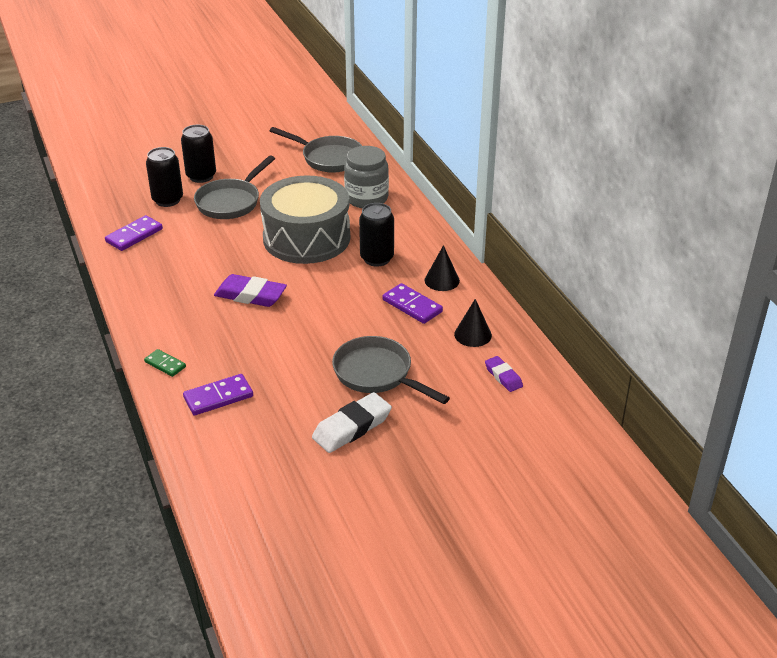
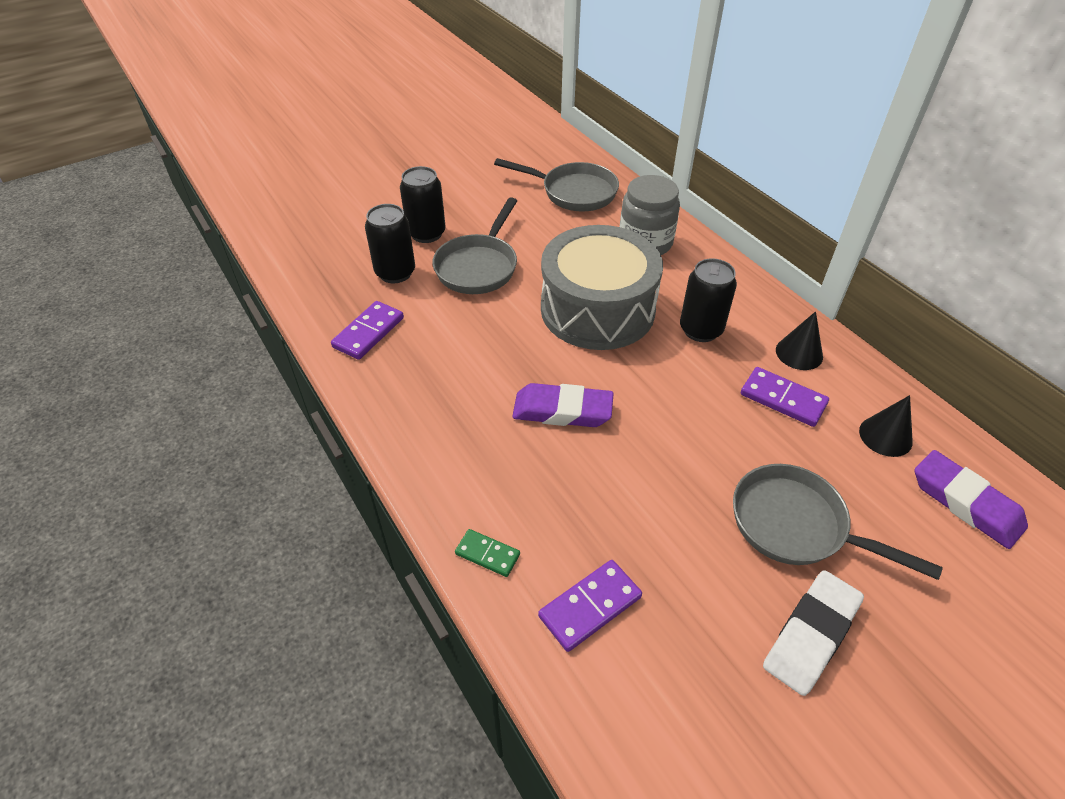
camera: 10 degrees left, 10 degrees up
(503, 376) = (965, 503): purple eraser -> purple eraser, size x1.71

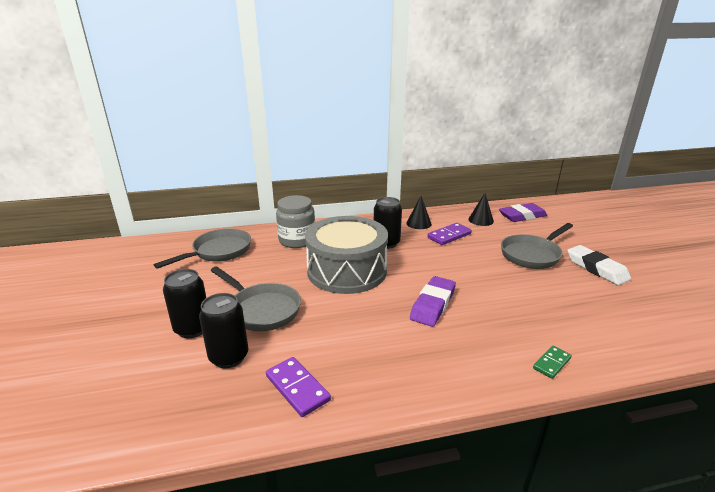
camera: 70 degrees left, 20 degrees down
(590, 606) = (589, 329): purple domino -> none

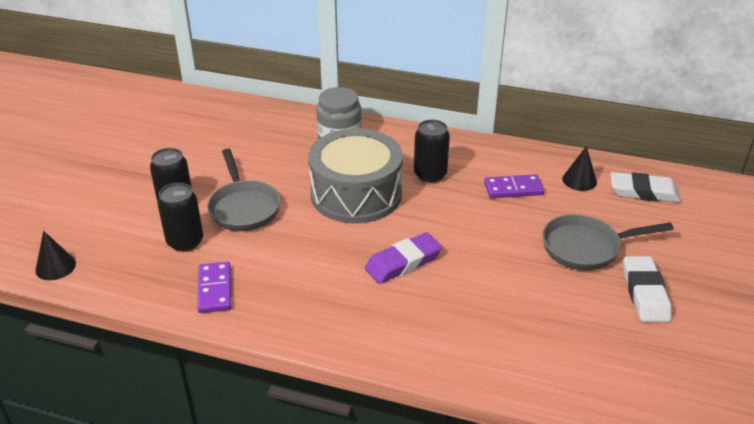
camera: 30 degrees right, 10 degrees up
(218, 252) = (254, 129): grey pan -> none
(418, 223) = (495, 160): black cone -> black cone (55, 266)
(522, 216) = (643, 192): purple eraser -> white eraser
(551, 363) = (452, 363): green domino -> none

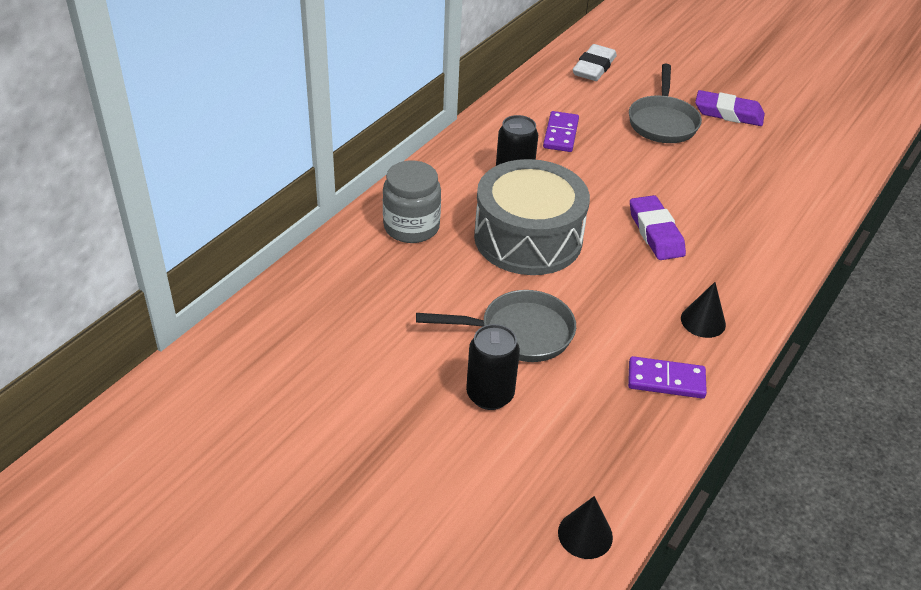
camera: 75 degrees left, 5 degrees up
(185, 241) = (571, 395): black can -> none
(579, 180) = (562, 93): black cone -> black cone (703, 321)
(644, 293) = (728, 113): white eraser -> purple eraser

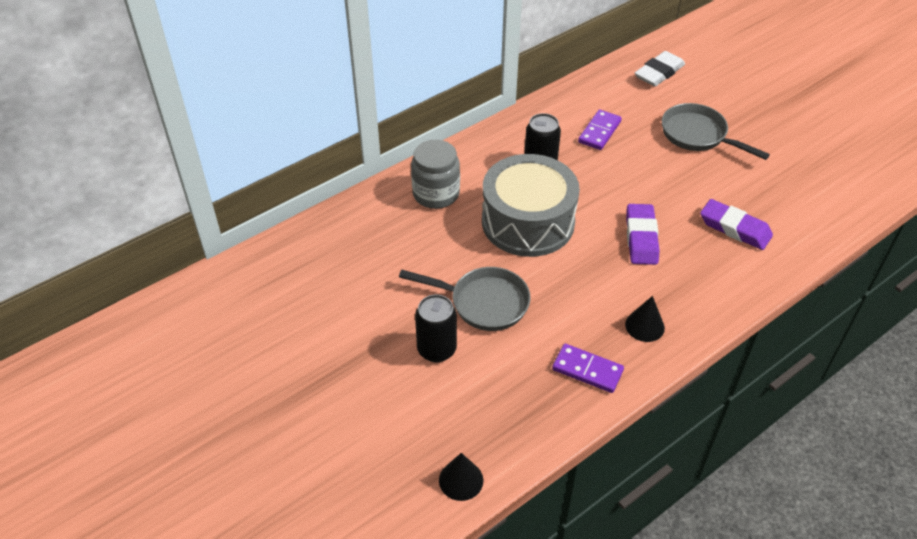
camera: 20 degrees right, 5 degrees up
(662, 122) = (698, 135): grey pan -> grey pan turned 105 degrees clockwise
(728, 113) = (764, 137): purple eraser -> purple eraser (734, 228)

